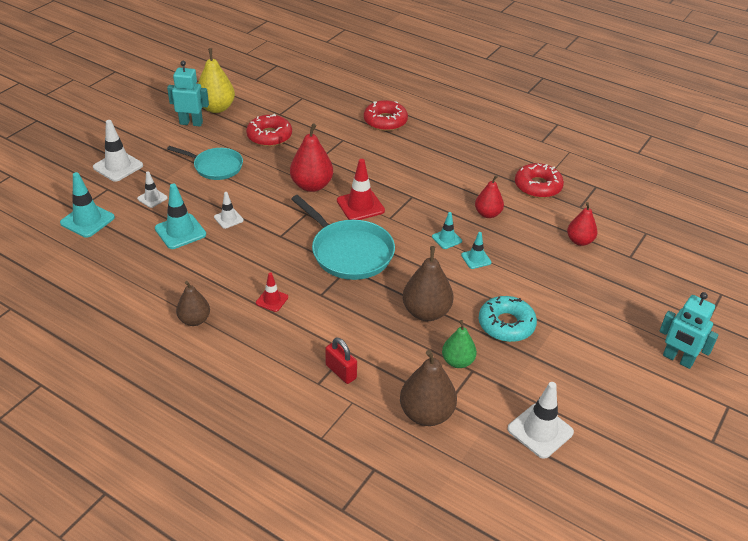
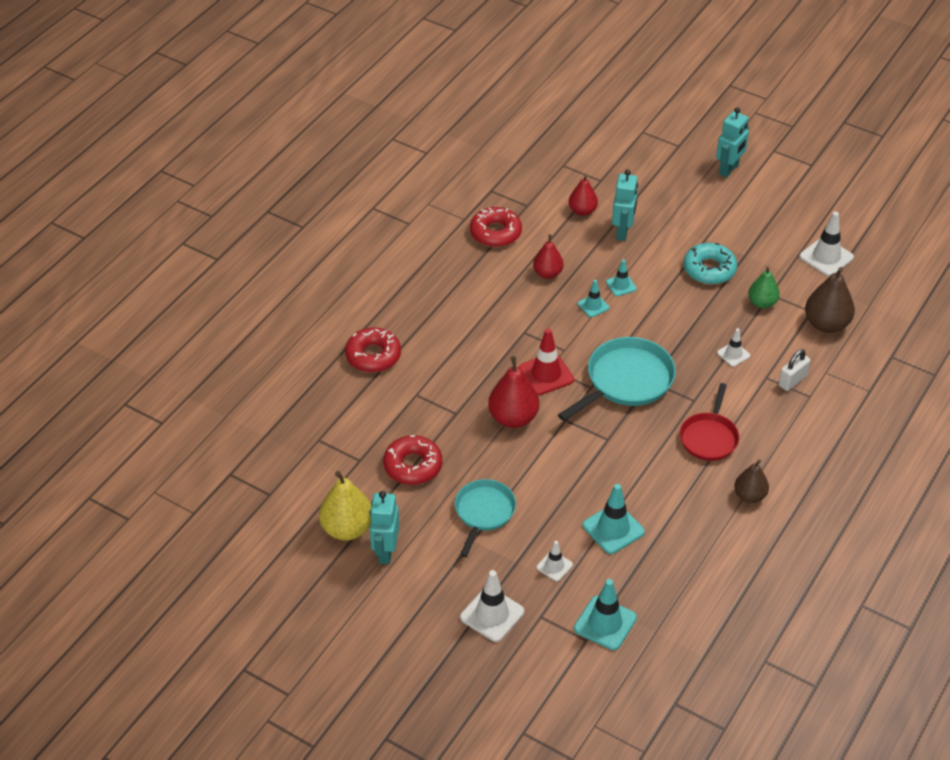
camera: 90 degrees left, 5 degrees up
(228, 219) = (584, 487): white traffic cone -> white traffic cone (733, 354)
(272, 300) = (709, 437): red traffic cone -> red pan
(341, 372) = (792, 381): red padlock -> white padlock
(426, 312) = (704, 322): brown pear -> none
(554, 266) = (622, 232): none -> turquoise robot

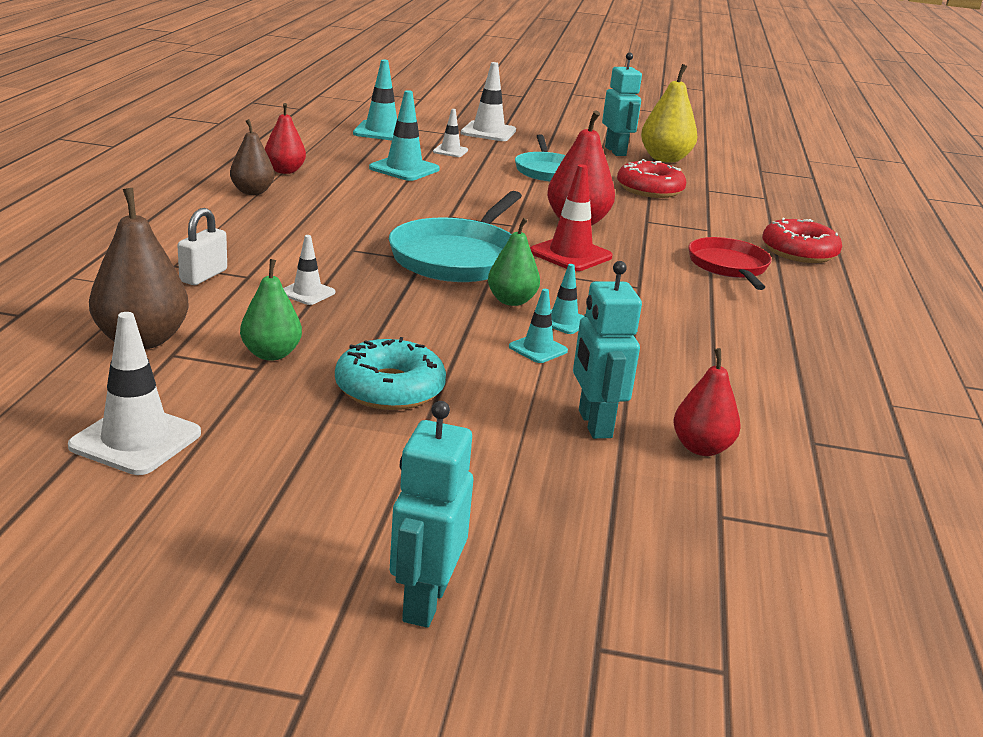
camera: 155 degrees right, 20 degrees down
(495, 233) = (814, 391): red donut -> none
(548, 273) = (670, 350): red pear -> red pear (285, 171)
(614, 329) = (511, 301): none -> green pear
(709, 437) = (318, 224): red pan -> red pan (729, 267)

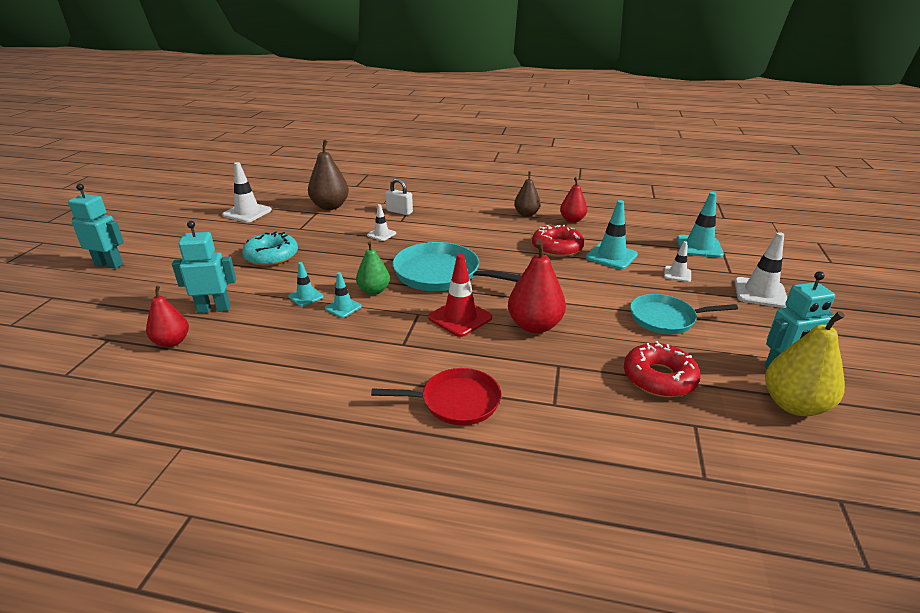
camera: 95 degrees right, 5 degrees up
(271, 354) = (312, 230): green pear -> none
(799, 252) = (514, 467): red donut -> red donut (557, 248)

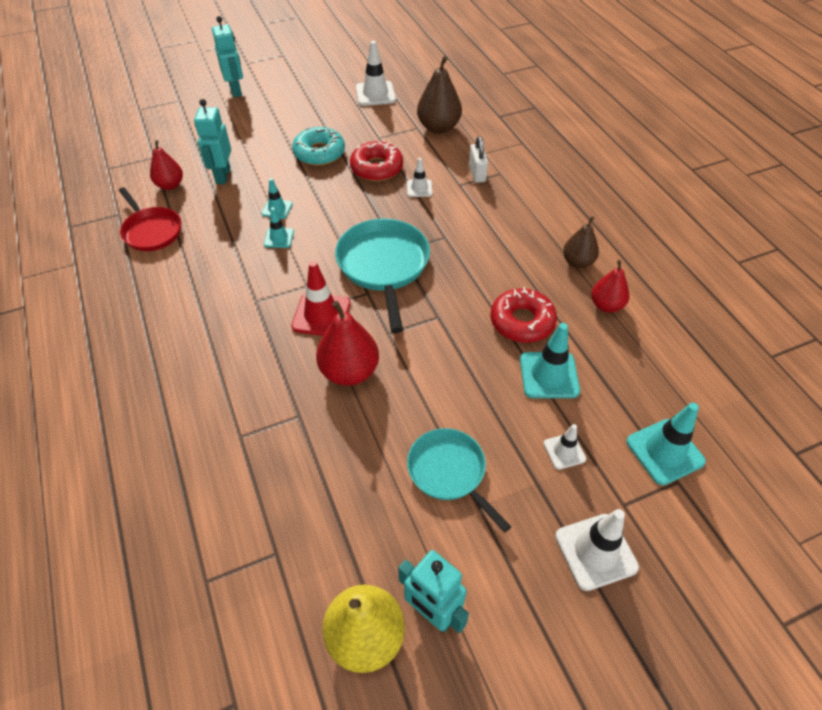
camera: 55 degrees right, 20 degrees up
(214, 309) = (222, 176): turquoise robot -> turquoise robot turned 135 degrees counterclockwise
(374, 291) = (318, 240): green pear -> none
(456, 402) = (202, 372): red pan -> red pan (151, 231)
(659, 378) = (332, 501): red donut -> red donut (376, 168)

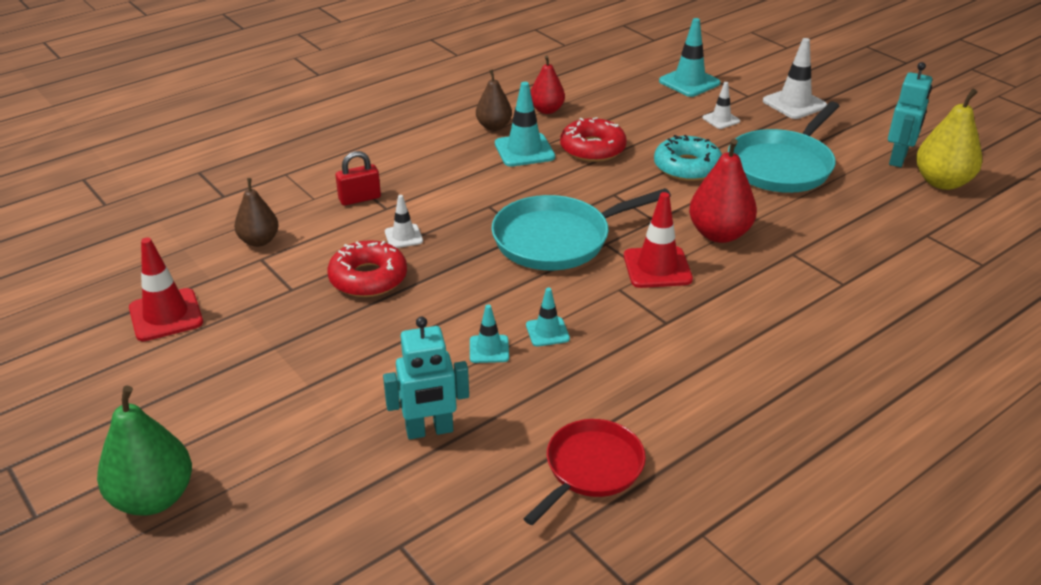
camera: 105 degrees left, 15 degrees down
(170, 185) = (473, 488): red pear -> none
(236, 90) = (153, 498): turquoise robot -> green pear
(319, 153) = (343, 339): turquoise donut -> turquoise donut (687, 167)
(375, 94) = (166, 315): white traffic cone -> red traffic cone
(438, 128) = (259, 241): brown pear -> brown pear, size x0.64
(449, 472) = (782, 166): turquoise pan -> turquoise pan, size x1.52
(477, 173) = (359, 198): white padlock -> red padlock
(549, 375) = (648, 131): turquoise traffic cone -> turquoise traffic cone (524, 150)

